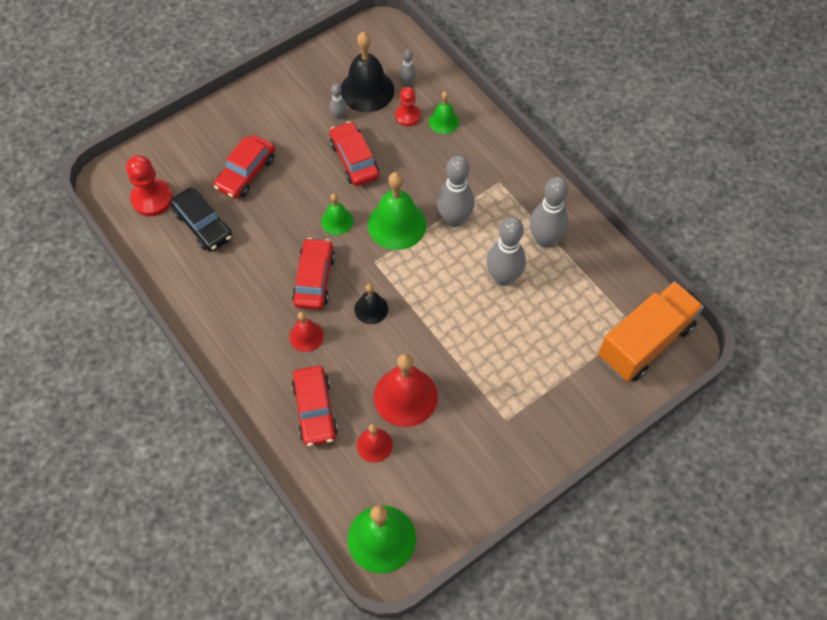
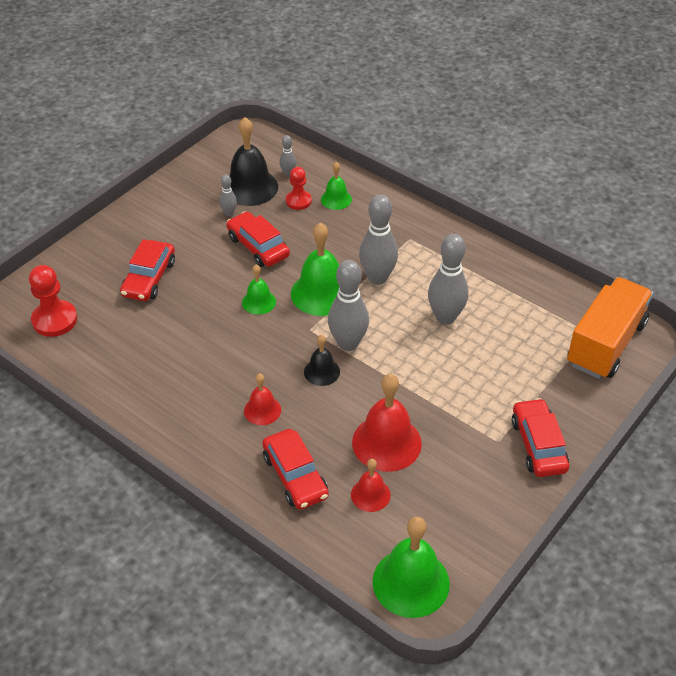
camera: 15 degrees left, 15 degrees down
(203, 225) = (117, 332): black car -> none
(314, 279) = (253, 357): red car -> red car (538, 445)
(544, 239) = (473, 277): grey bowling pin -> grey bowling pin (348, 343)

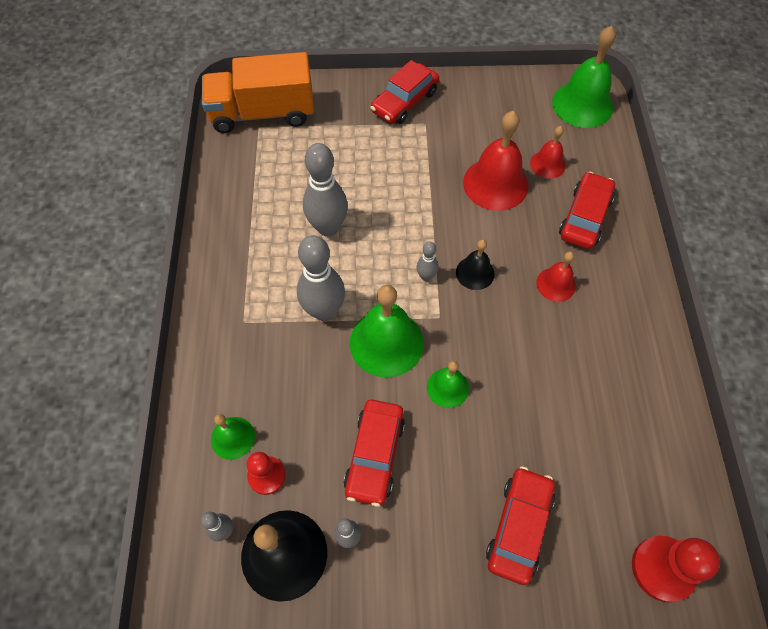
camera: 130 degrees left, 15 degrees up
(149, 278) = (519, 527): red car -> red car turned 45 degrees counterclockwise
(348, 343) = (426, 276): grey bowling pin -> grey bowling pin, size x0.48

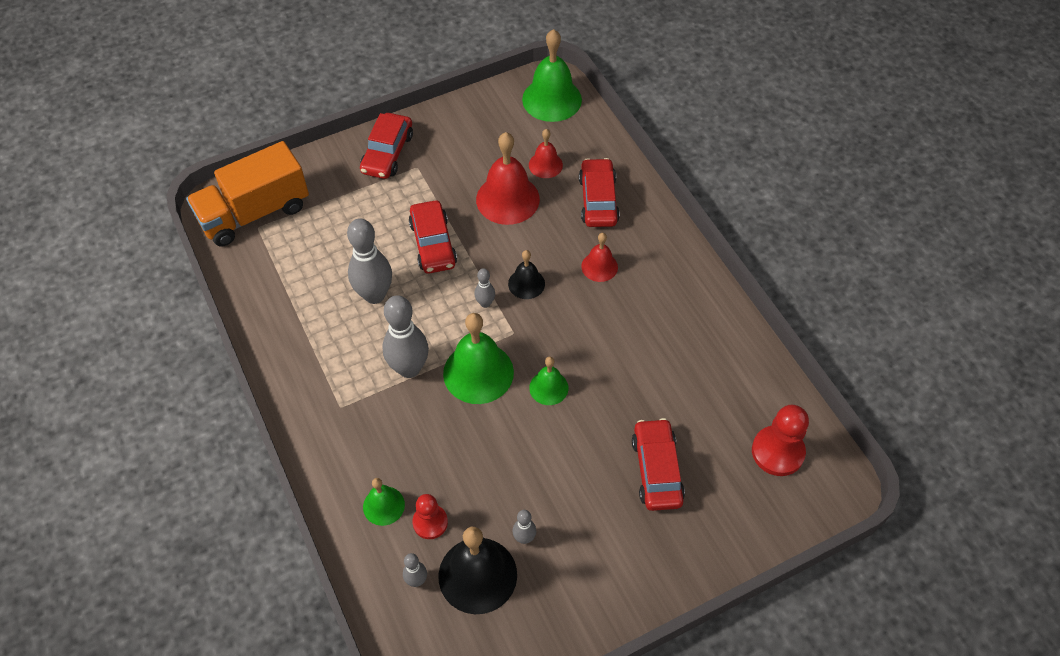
camera: 25 degrees left, 5 degrees down
(374, 455) = (514, 466): red car -> red car (433, 244)

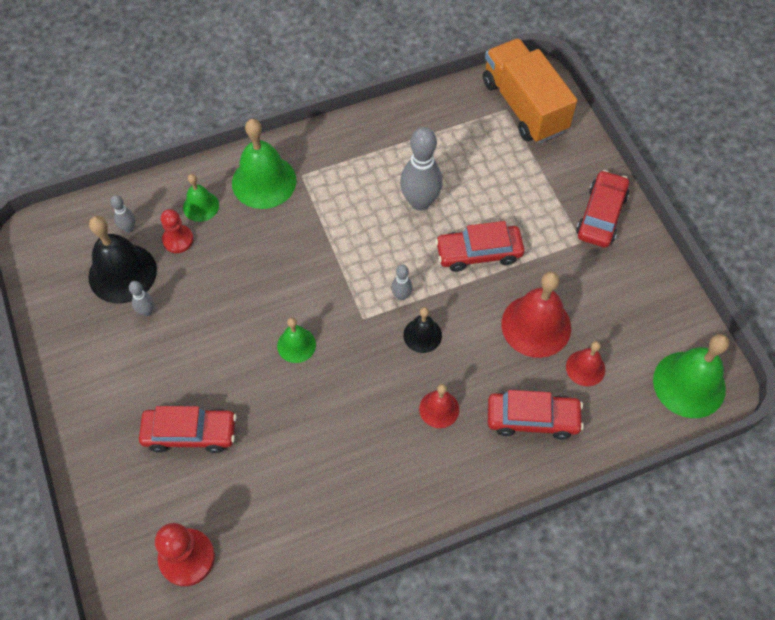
camera: 95 degrees right, 5 degrees up
(387, 153) = (601, 215): red car -> red car turned 90 degrees clockwise
(409, 368) = (334, 228): grey bowling pin -> none
(478, 372) = (322, 285): green bell -> green bell (264, 181)

